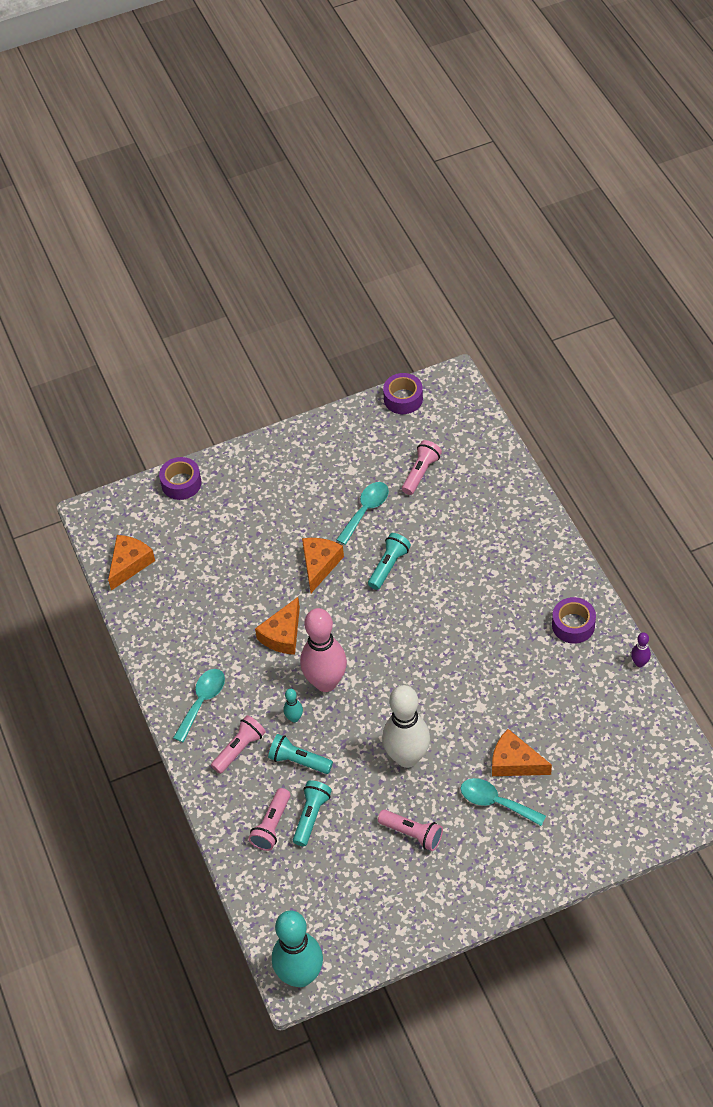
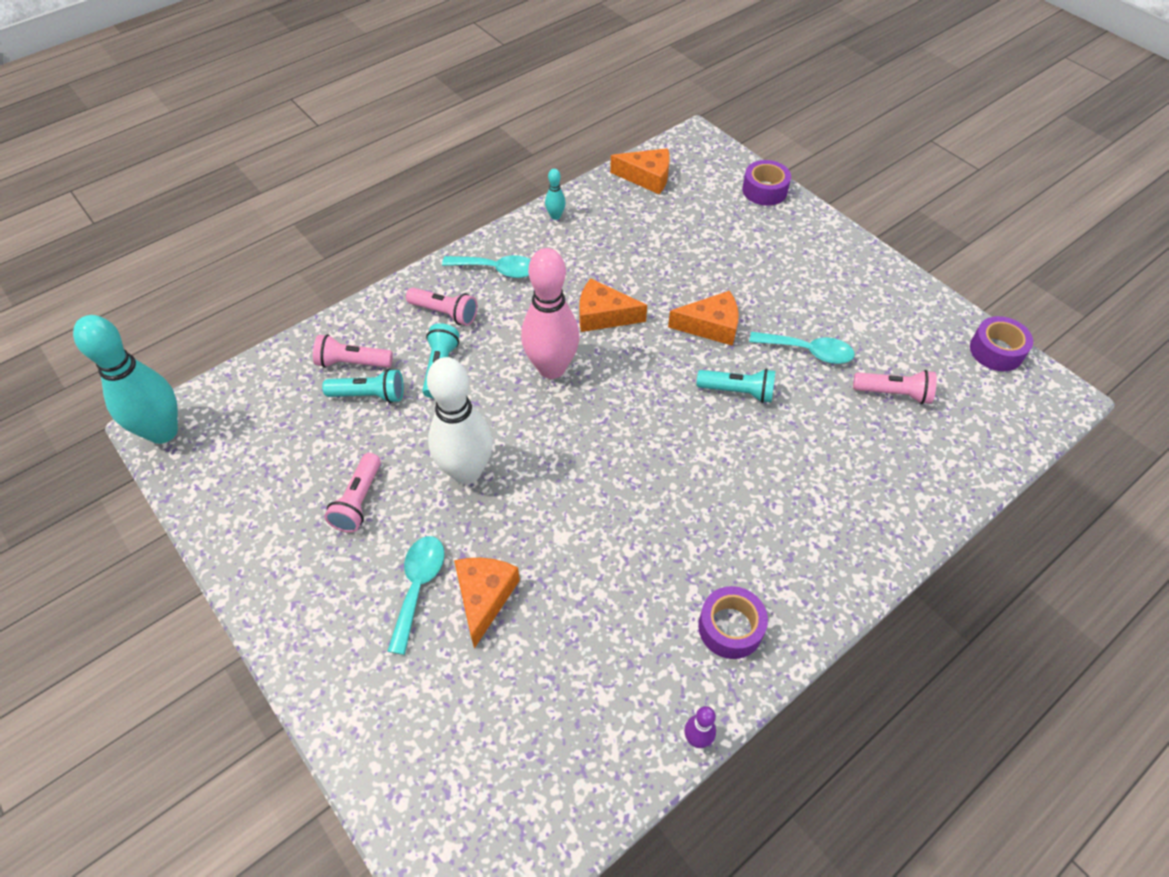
camera: 70 degrees right, 0 degrees up
(294, 718) = (496, 350): turquoise bowling pin -> turquoise bowling pin (555, 216)

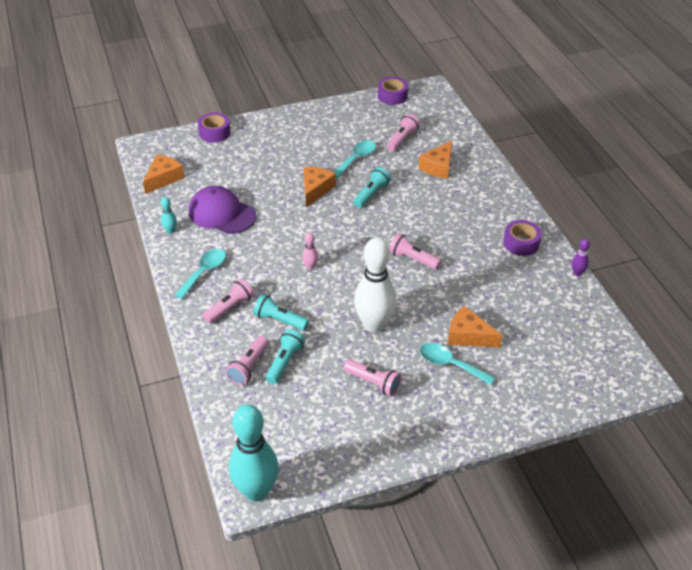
camera: 70 degrees left, 10 degrees down
(551, 368) = (310, 266): pink bowling pin -> pink bowling pin, size x0.42
(603, 315) = (279, 232): orange cheese -> orange cheese (438, 167)
(610, 250) = (222, 214): none -> purple cap
(620, 481) = (412, 259): none -> pink flashlight

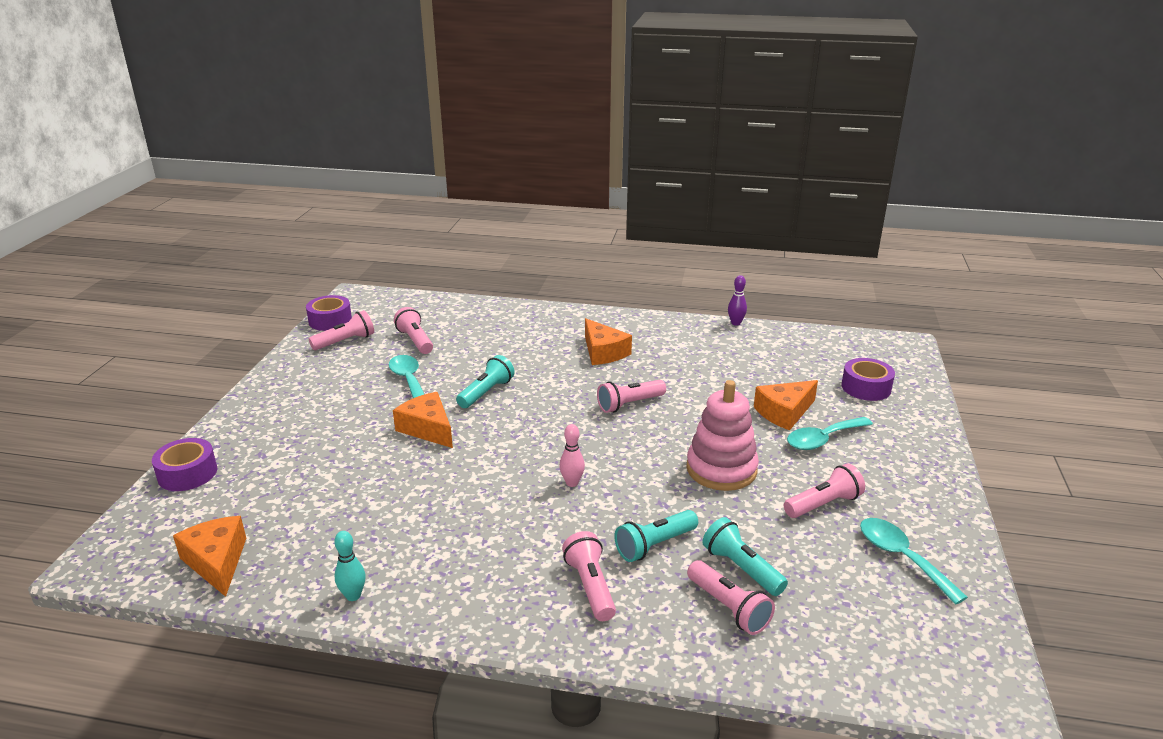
camera: 60 degrees left, 15 degrees down
(204, 272) = (488, 588): turquoise spoon -> turquoise spoon (901, 557)
(222, 214) = (377, 526): purple cap -> none
(256, 491) = (987, 684): turquoise bowling pin -> none
(371, 194) = (486, 392): turquoise flashlight -> turquoise flashlight turned 60 degrees clockwise
(374, 325) = (721, 469): white bowling pin -> pink stacking toy
(375, 114) = (345, 341): none -> pink flashlight
(438, 167) = (492, 336): orange cheese -> orange cheese (603, 352)
(521, 243) = (666, 335): purple tape -> purple tape (866, 387)

